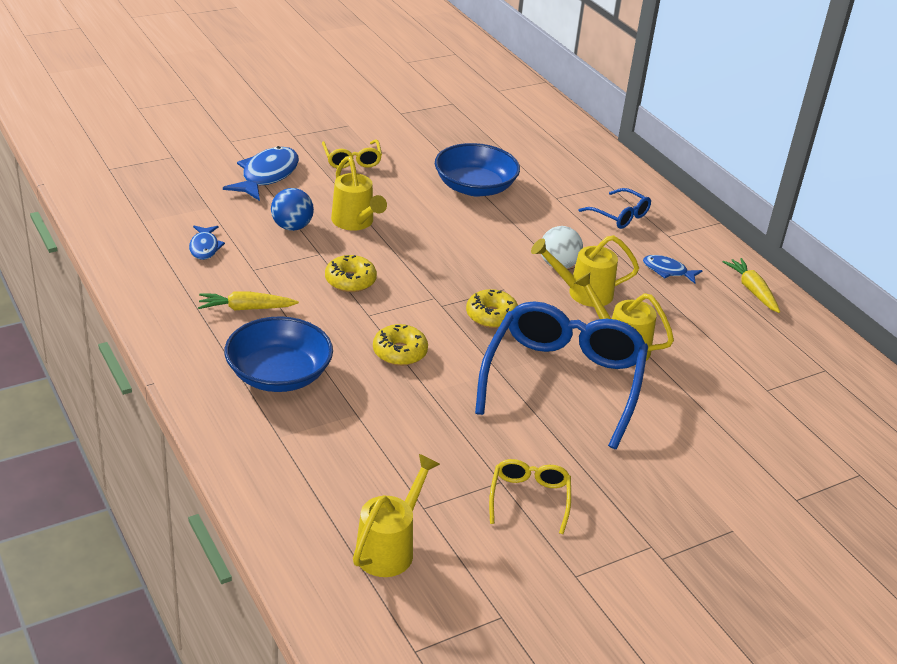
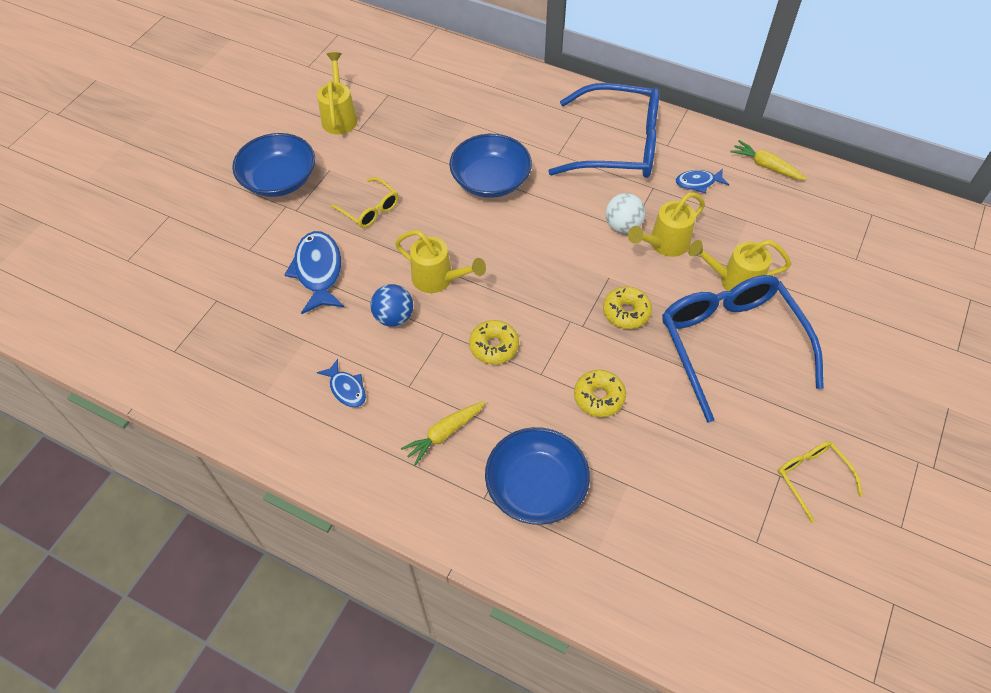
camera: 30 degrees left, 20 degrees up
(302, 114) = (279, 179): none -> blue bowl
(390, 548) = (771, 600): yellow watering can -> yellow watering can (339, 117)
(619, 216) = (618, 145): blue glasses -> blue glasses, size x2.15

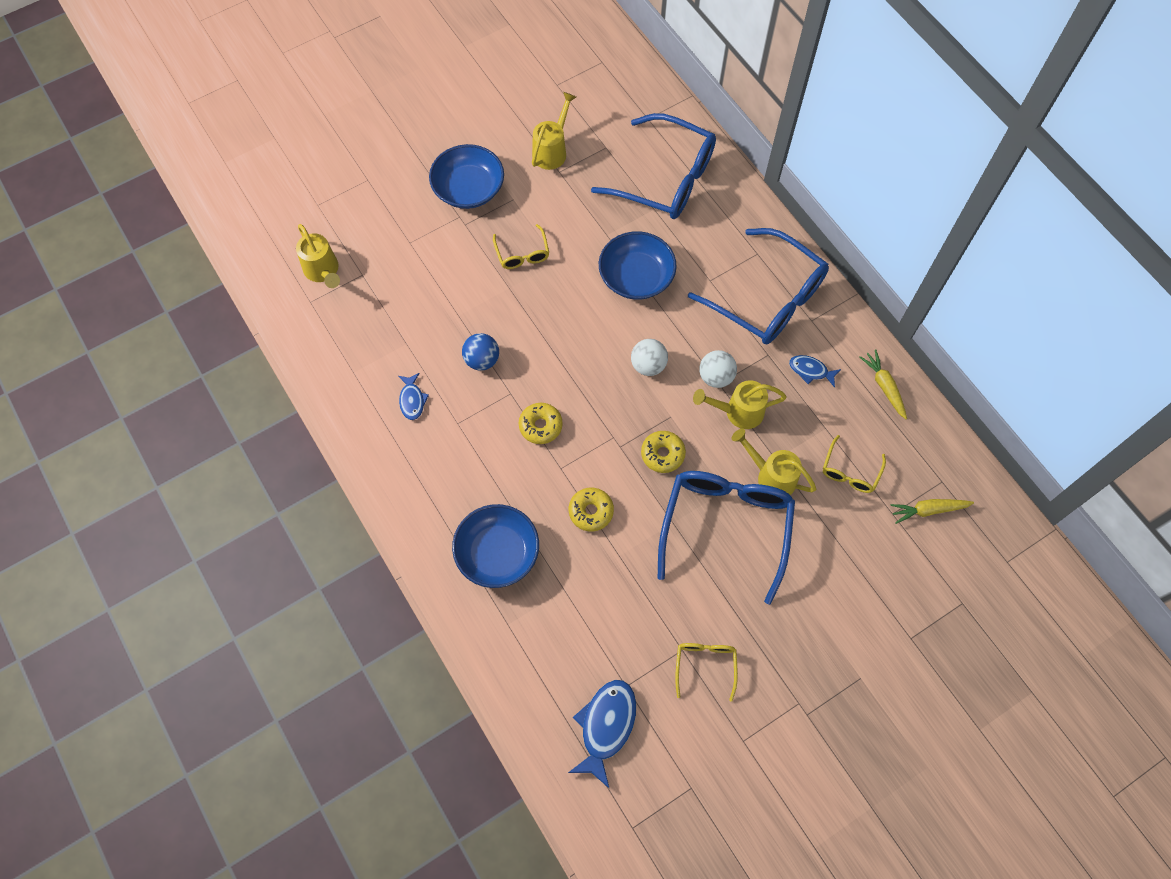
camera: 30 degrees right, 10 degrees up
(318, 271) = (450, 290): blue fish -> blue fish (606, 726)
(438, 279) = (535, 345): yellow watering can -> yellow watering can (323, 271)
(444, 434) = (459, 475): yellow carrot -> yellow carrot (928, 510)
(459, 95) = (665, 179): none -> blue glasses
(556, 245) = (648, 365): none -> white ball
(795, 244) = (850, 471): none -> yellow glasses

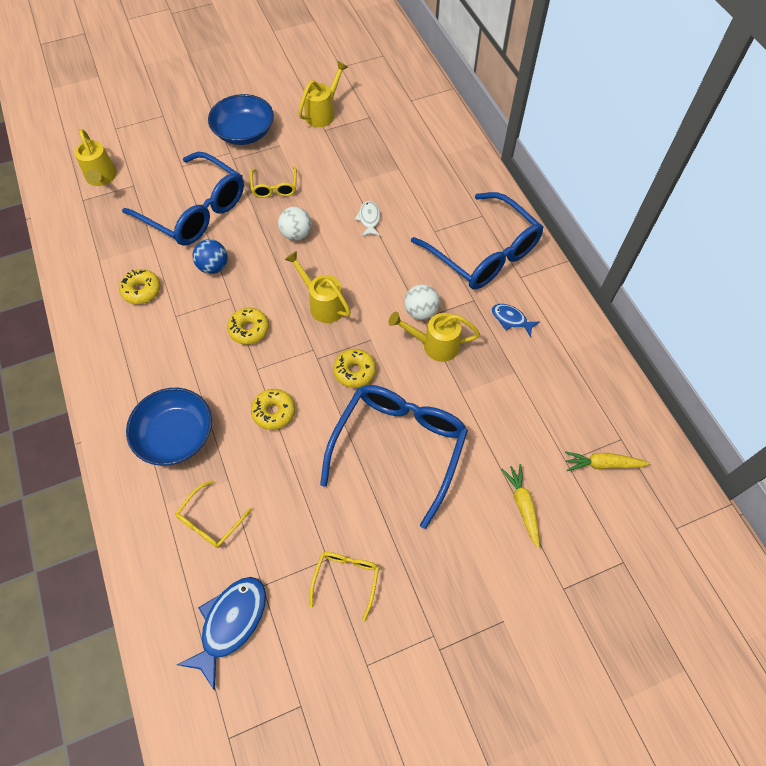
camera: 10 degrees right, 5 degrees down
(412, 400) = (142, 290): blue fish -> yellow donut
(636, 277) = (369, 219): blue bowl -> white fish
(648, 365) = (361, 293): white ball -> white ball (296, 234)
(665, 179) = (415, 146): blue glasses -> blue glasses (195, 210)
(771, 476) = (453, 407): yellow watering can -> yellow watering can (323, 304)
(850, 471) = (531, 415): yellow glasses -> yellow glasses (210, 521)
(884, 386) = (578, 343): yellow carrot -> yellow carrot (522, 505)

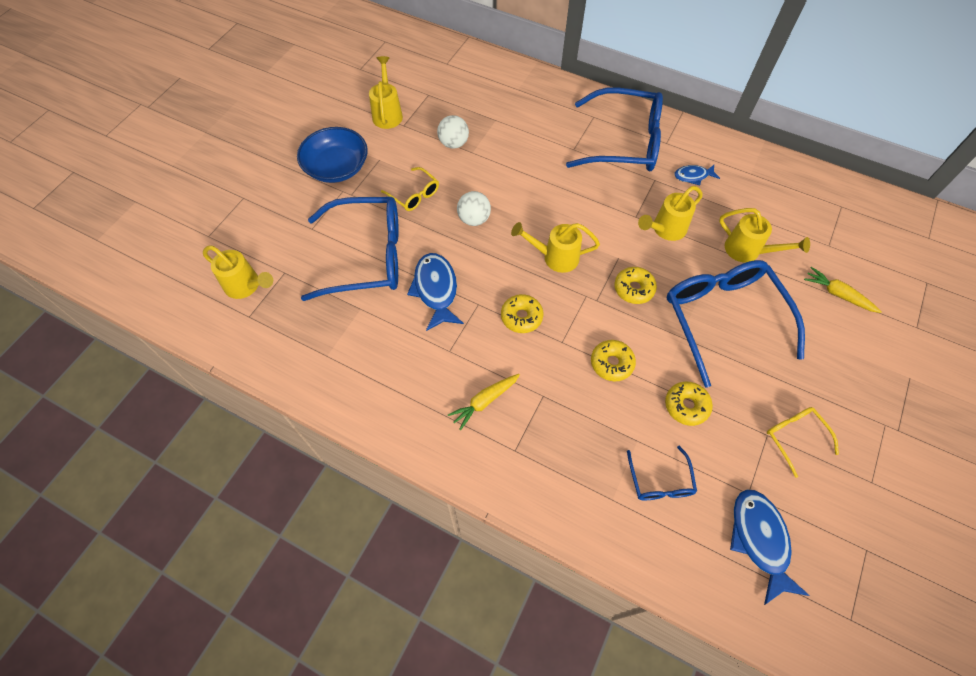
camera: 40 degrees left, 0 degrees up
(142, 290) = (396, 352): yellow donut -> yellow donut (686, 406)
(176, 435) = (559, 441): blue bowl -> none
(210, 521) = (660, 481): yellow glasses -> blue glasses
(213, 267) = (436, 290): blue ball -> blue fish
(369, 219) = (516, 171): white fish -> none
(421, 312) = (630, 213): white ball -> white ball (453, 143)
(485, 412) = (748, 251): none -> yellow watering can
(602, 464) = (849, 230): yellow carrot -> yellow carrot (484, 401)

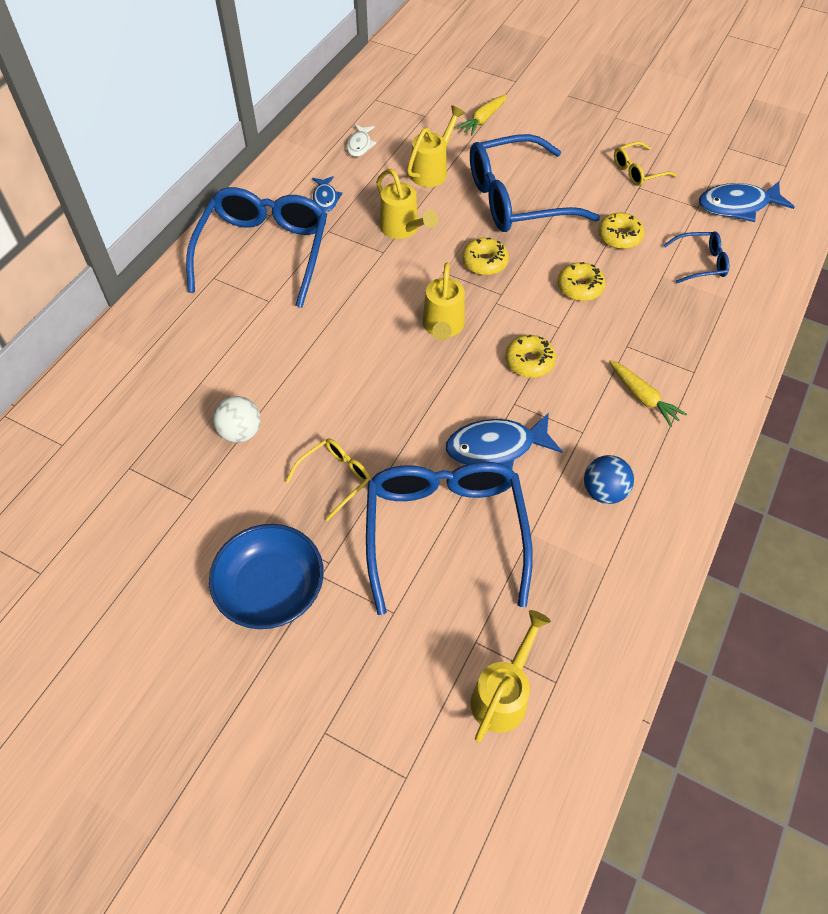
camera: 90 degrees left, 5 degrees down
(387, 113) = (161, 523): yellow watering can -> none
(392, 360) = (604, 491): none -> blue ball
(474, 219) = (382, 407): white ball -> none
(769, 196) = (360, 145): none -> white fish

